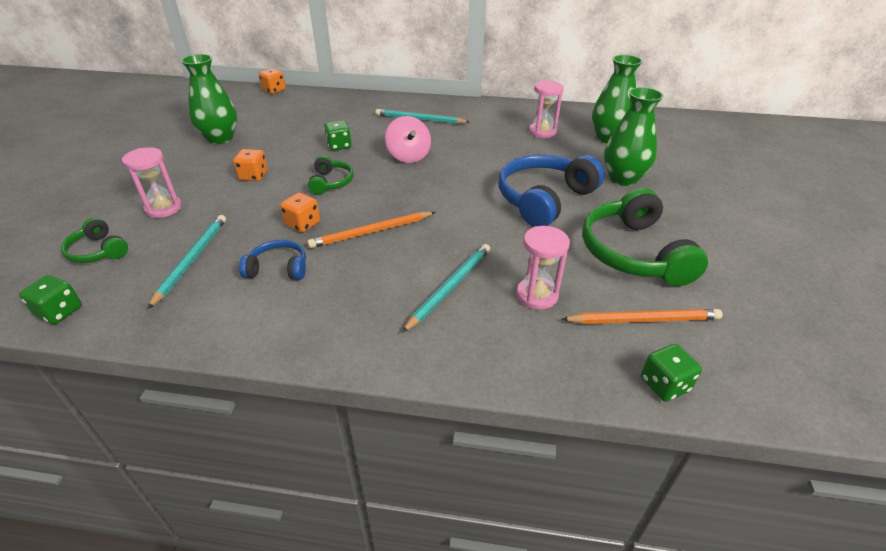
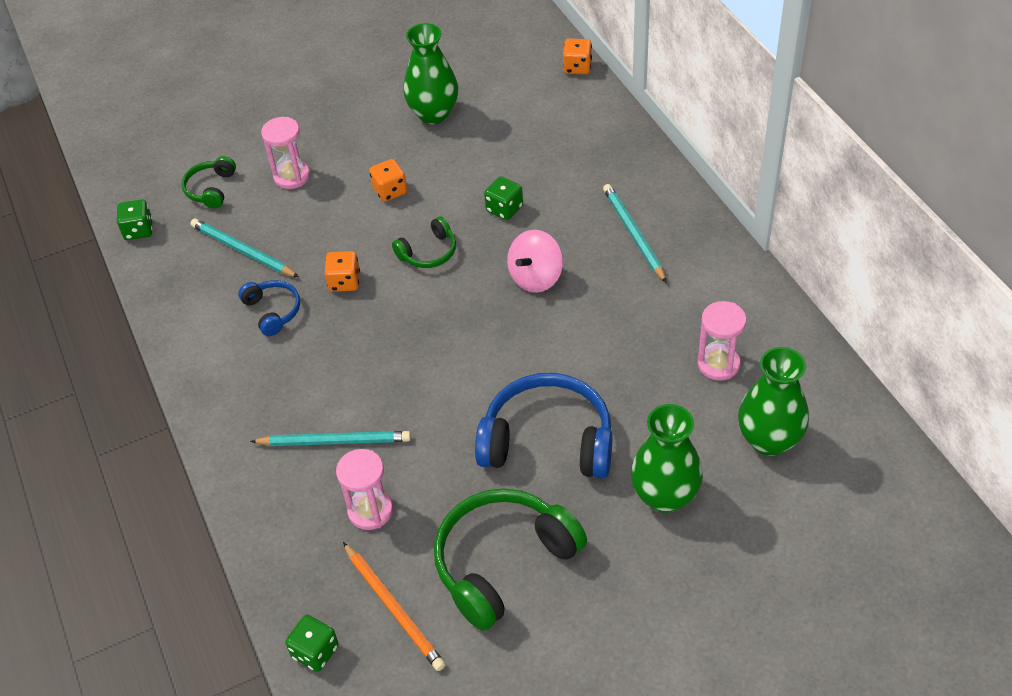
camera: 60 degrees right, 10 degrees up
(192, 260) = (243, 251): turquoise pencil -> turquoise pencil turned 120 degrees counterclockwise
(371, 232) = (371, 337): orange pencil -> none

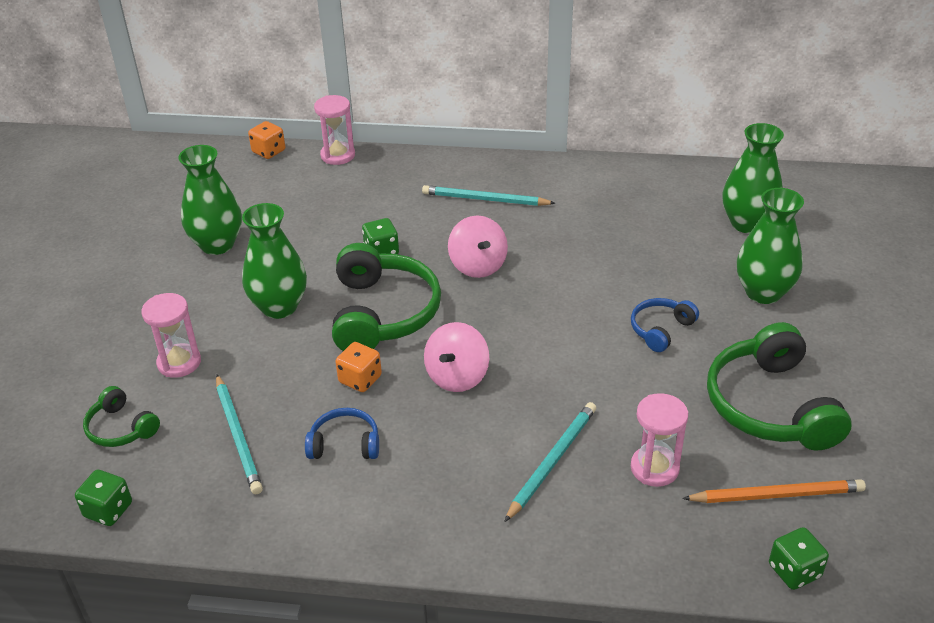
camera: 60 degrees left, 10 degrees down
(243, 251) = (238, 436): turquoise pencil -> turquoise pencil turned 90 degrees counterclockwise
(388, 336) = (457, 376): none -> pink spinning top
(390, 191) = (279, 307): orange dice -> green vase
(428, 252) = (382, 313): green headphones -> green headphones, size x1.96
(548, 441) = (661, 330): blue headphones -> blue headphones, size x0.51
(718, 364) = (656, 215): pink hourglass -> pink hourglass (338, 155)

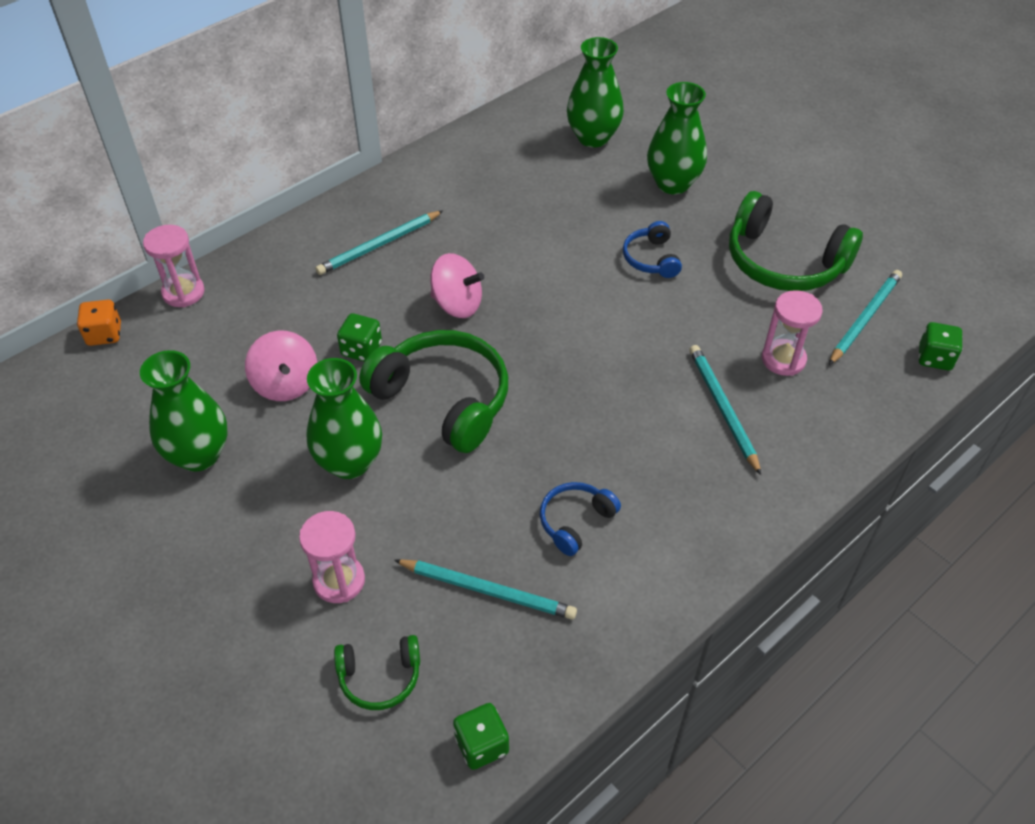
camera: 50 degrees left, 10 degrees up
(360, 379) = (509, 464): orange dice -> none
(457, 376) = (574, 402): pink spinning top -> pink spinning top (286, 384)
(776, 495) = (865, 318): orange pencil -> turquoise pencil

